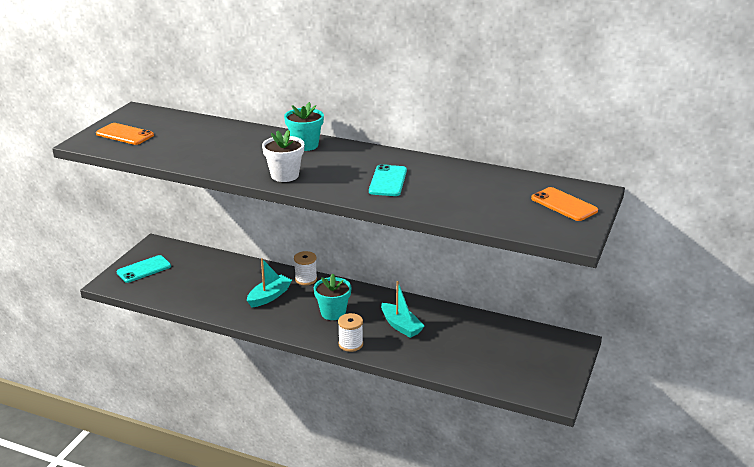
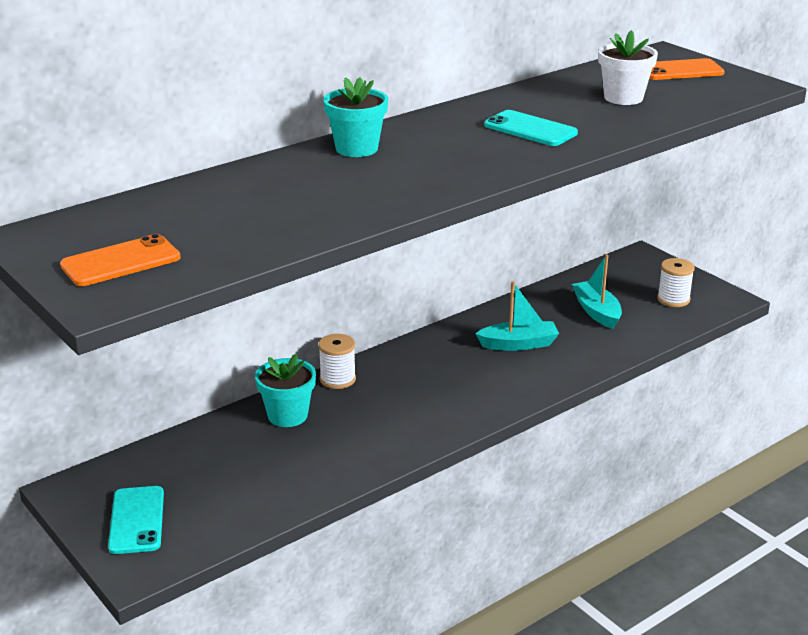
camera: 60 degrees left, 0 degrees up
(269, 296) = (350, 421): turquoise boat -> turquoise boat (597, 312)
(285, 175) = (441, 179): white flower pot -> white flower pot (623, 98)
(333, 313) = (443, 382): turquoise flower pot -> turquoise flower pot (287, 415)
(350, 344) = (527, 390): white spool -> white spool (673, 299)

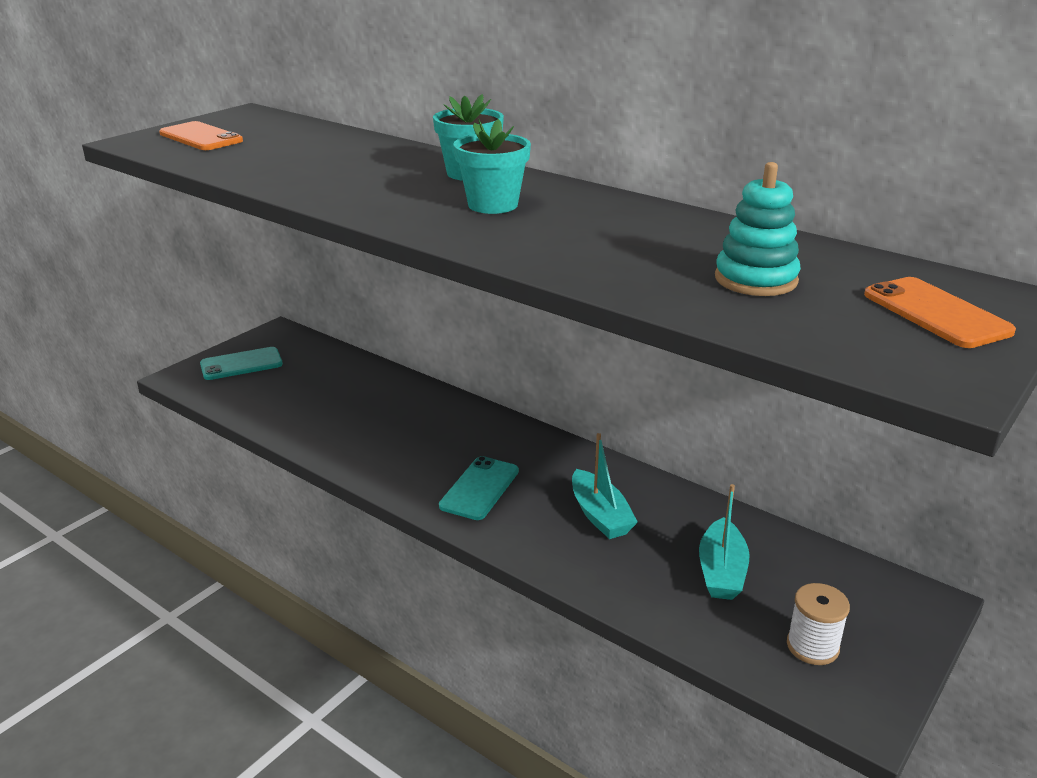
camera: 75 degrees right, 0 degrees up
(287, 415) = (402, 398): turquoise flower pot -> turquoise flower pot (493, 205)
(337, 379) = (473, 413): white spool -> none
(530, 129) = (583, 236): turquoise phone -> turquoise phone (479, 488)
(597, 312) = (721, 571): turquoise boat -> turquoise boat turned 135 degrees clockwise
(623, 98) = (755, 279): white flower pot -> turquoise stacking toy

